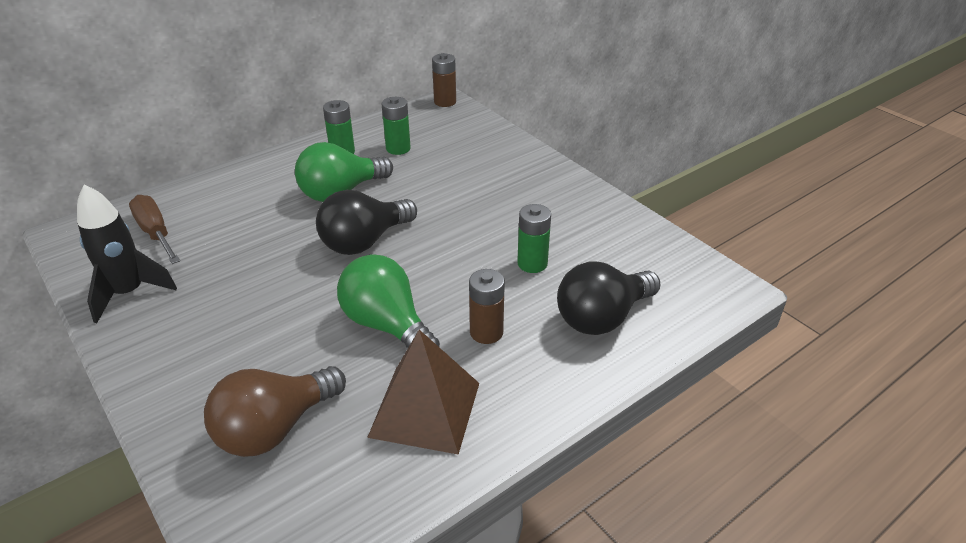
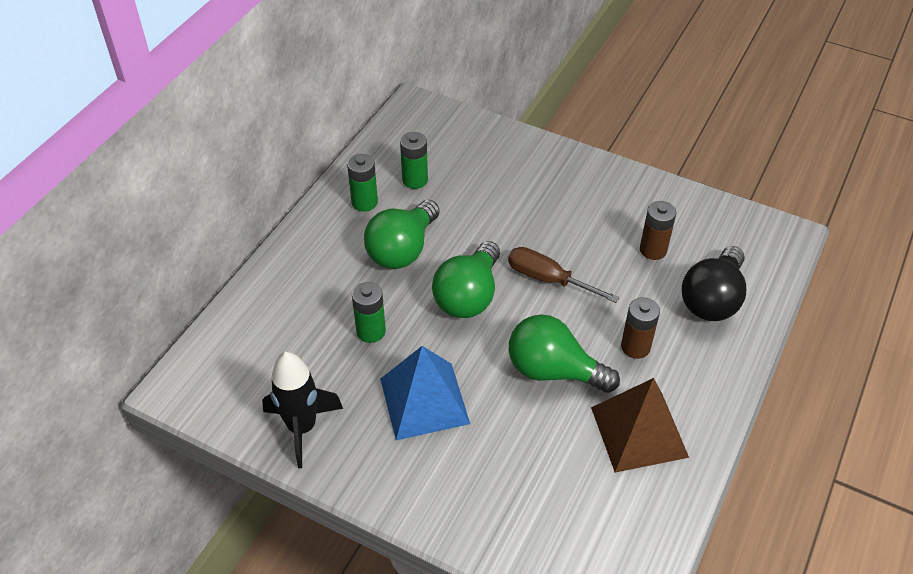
camera: 25 degrees left, 10 degrees up
(156, 233) = (265, 357): brown screwdriver -> brown screwdriver (549, 279)
(248, 308) = (424, 400): none -> blue pyramid
(274, 428) = (540, 495): brown light bulb -> none
(364, 241) = (468, 296): black light bulb -> green light bulb
(445, 102) = (415, 106): brown battery -> brown battery (653, 250)
(532, 263) = (625, 267): green battery -> green battery (371, 331)

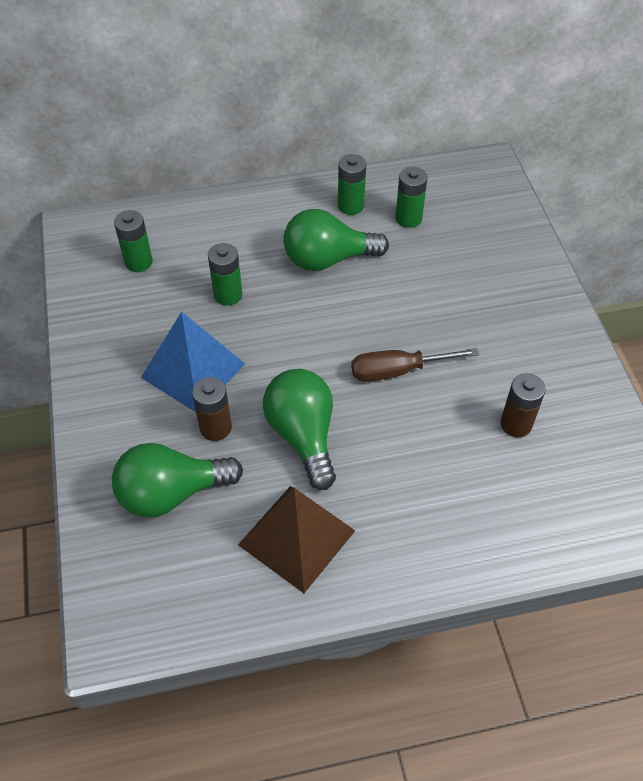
camera: 50 degrees right, 5 degrees up
(269, 368) = (138, 262): none -> green battery
(302, 428) = (103, 316): black rocket -> none
(468, 296) = (324, 330): green light bulb -> green light bulb (171, 493)
(549, 279) = (398, 371): brown screwdriver -> brown screwdriver turned 90 degrees counterclockwise
(635, 347) = (388, 479): brown battery -> brown battery (215, 428)
(712, 299) = (506, 506): black light bulb -> none

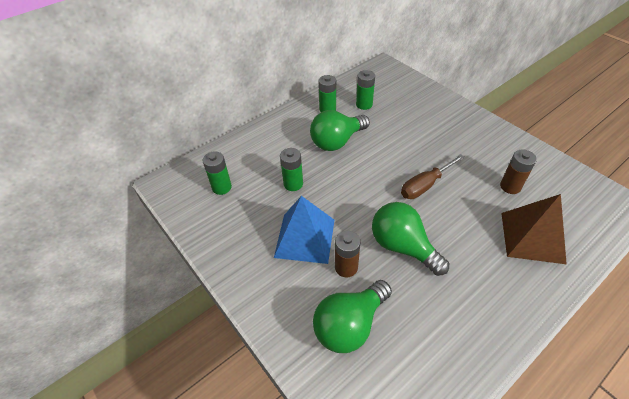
camera: 25 degrees left, 5 degrees down
(296, 537) = (450, 313): brown pyramid -> brown pyramid (532, 237)

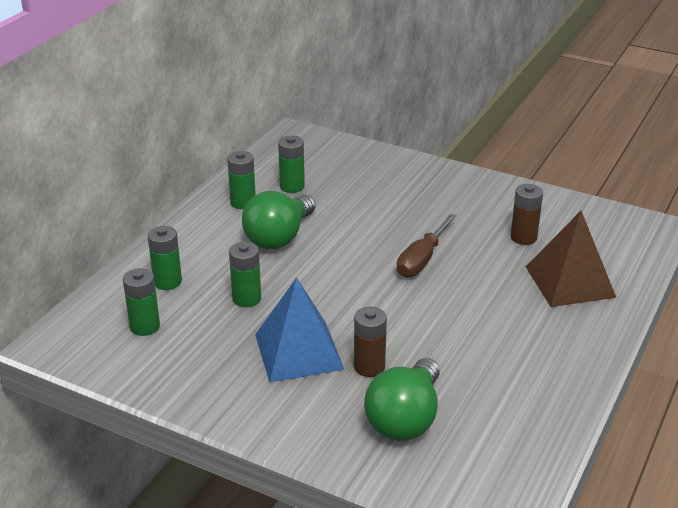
camera: 25 degrees left, 15 degrees down
(252, 157) = (167, 282): none -> green battery
(402, 246) = (427, 328): green light bulb -> none

